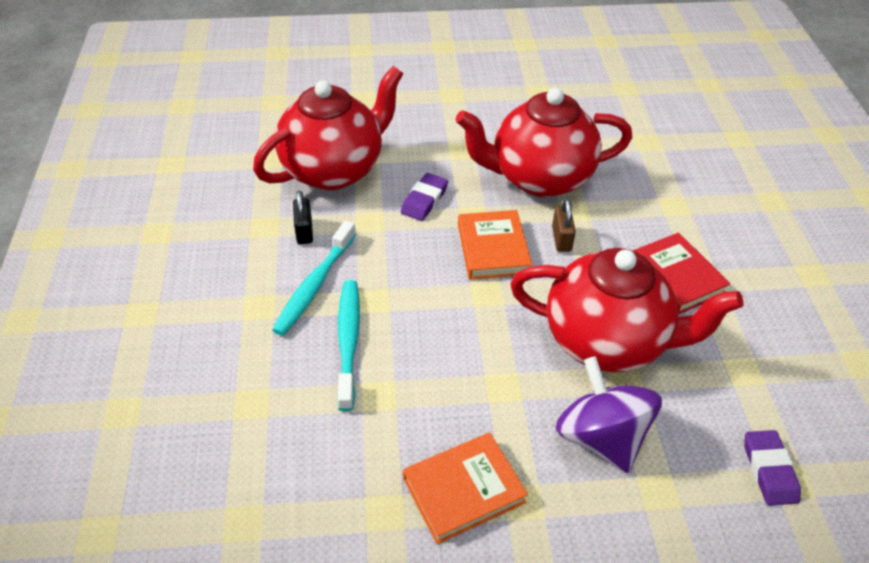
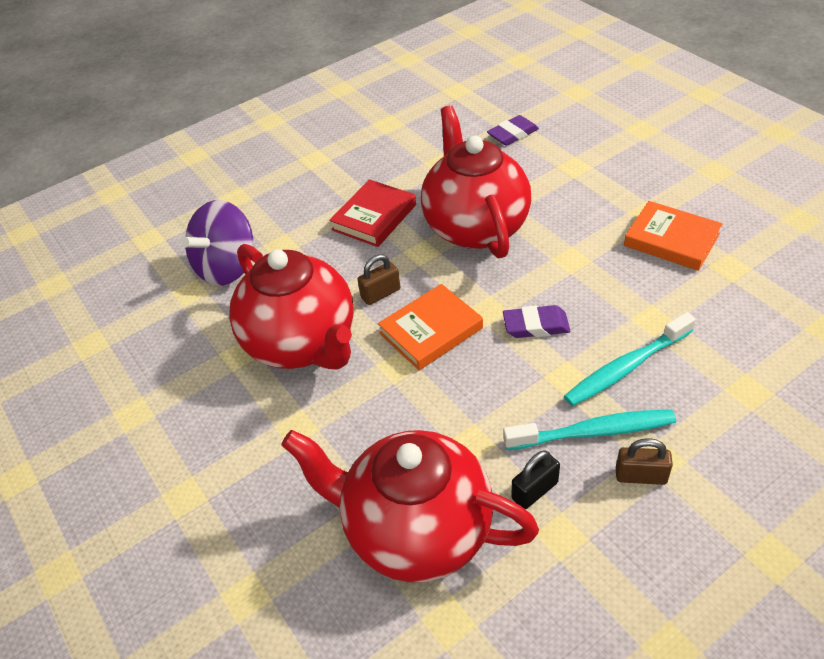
camera: 115 degrees left, 0 degrees up
(258, 287) = (640, 476): none -> brown padlock
(424, 200) = (404, 415): purple eraser -> purple eraser (536, 325)
(601, 437) = (562, 200): purple spinning top -> purple spinning top (227, 267)

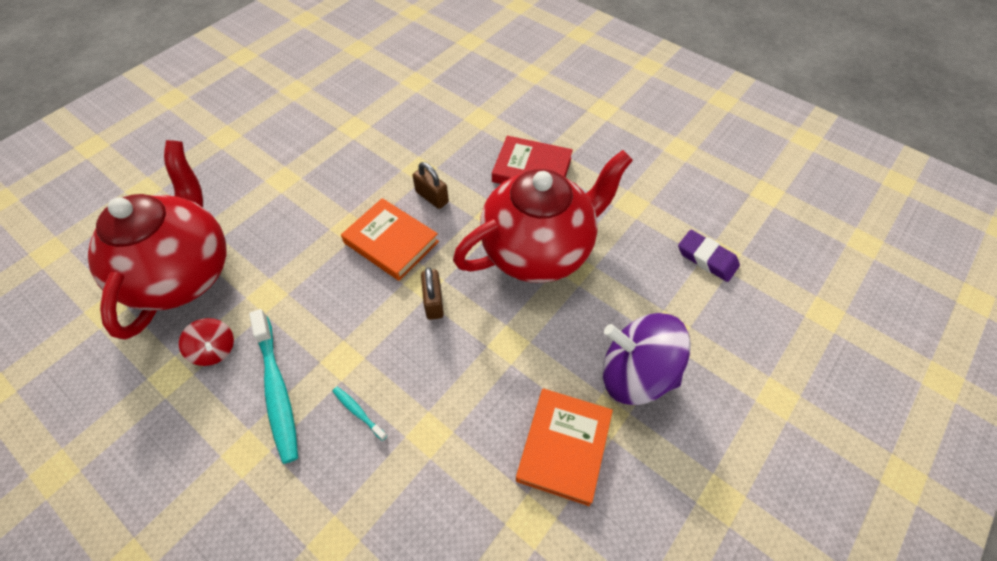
camera: 70 degrees right, 10 degrees up
(227, 267) = (447, 93): purple spinning top -> purple spinning top (636, 373)
(302, 343) = (368, 160): red teapot -> none
(534, 490) = (215, 350): black padlock -> red spinning top
(536, 325) = (407, 324): purple eraser -> none
(626, 367) = (358, 412): turquoise toothbrush -> turquoise toothbrush, size x0.46
(640, 476) = (225, 436): brown padlock -> brown padlock (433, 302)

